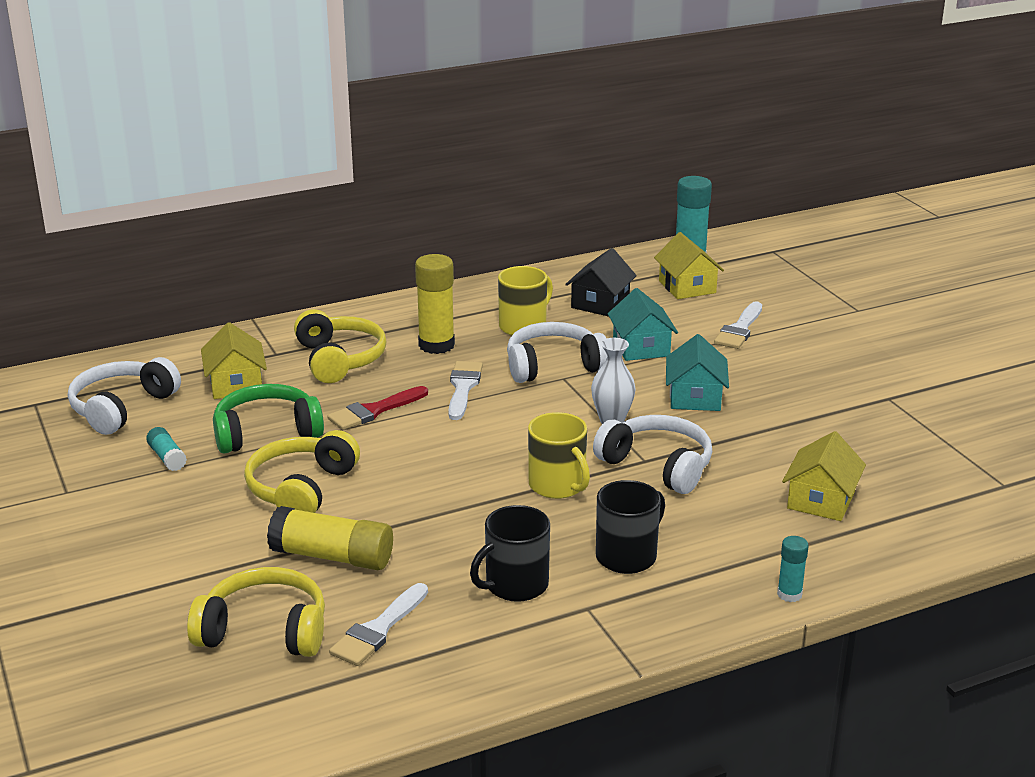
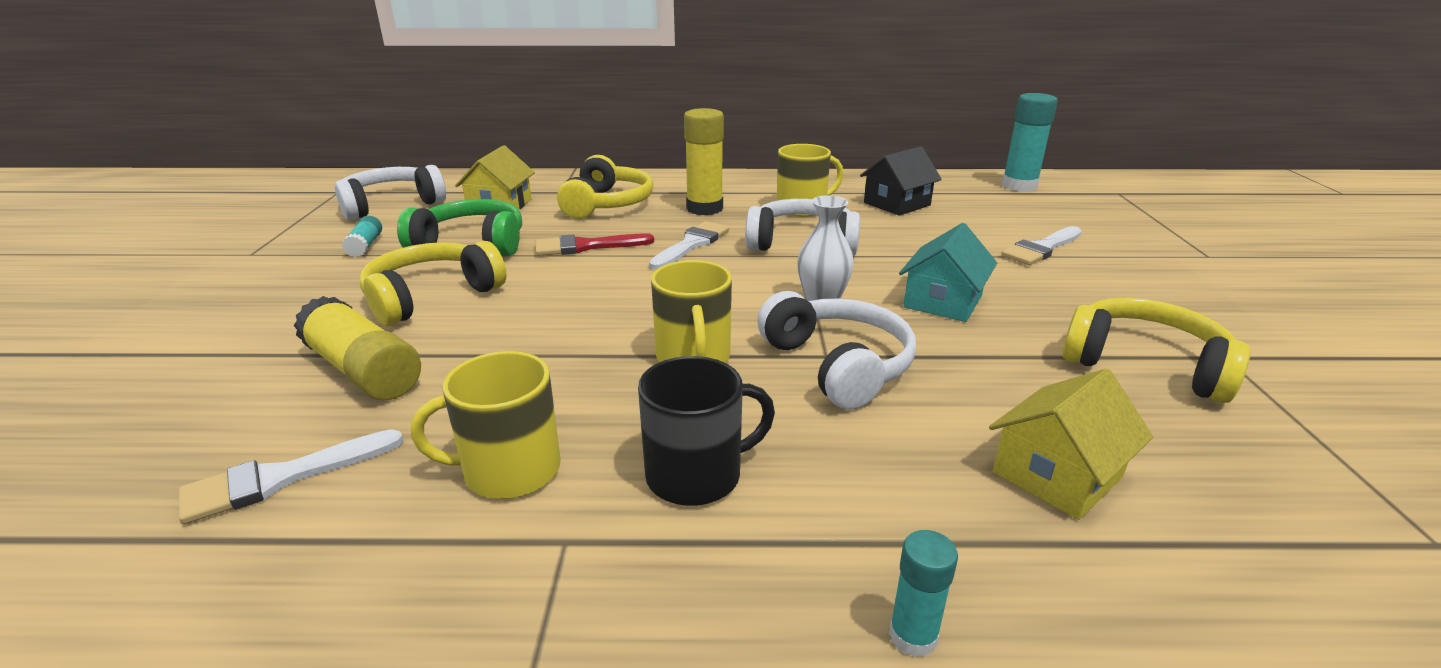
camera: 25 degrees right, 0 degrees up
(264, 631) = (174, 436): yellow headphones -> yellow headphones (1145, 365)
(515, 585) = (509, 470): black mug -> yellow mug
(641, 347) = (912, 245): turquoise house -> none
(687, 287) = (1001, 205): yellow house -> none

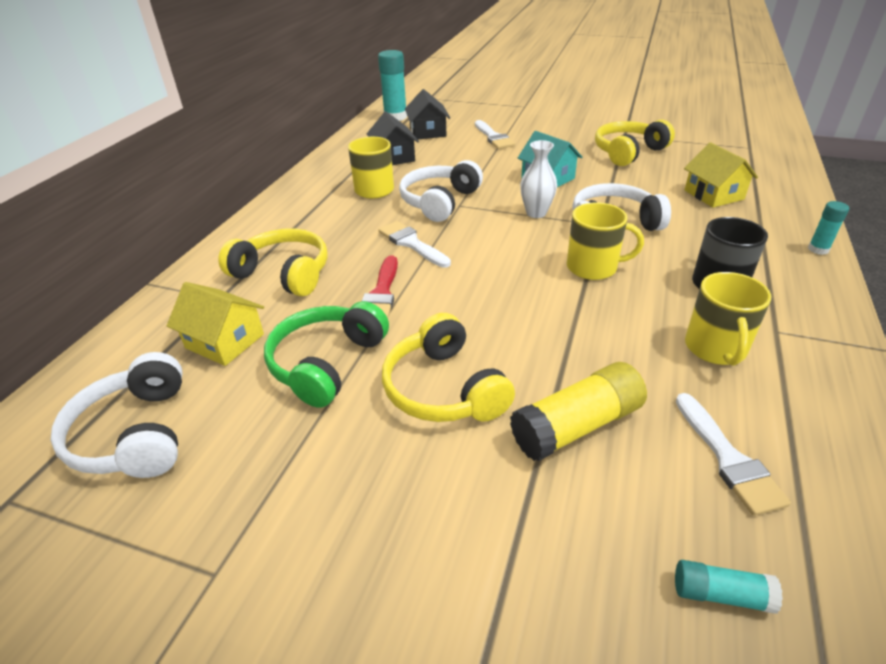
camera: 70 degrees left, 10 degrees up
(365, 246) = (271, 449): turquoise glue stick -> turquoise glue stick (721, 594)
(704, 208) = (339, 227): yellow glue stick -> none
(998, 209) = (428, 132): none -> black house

